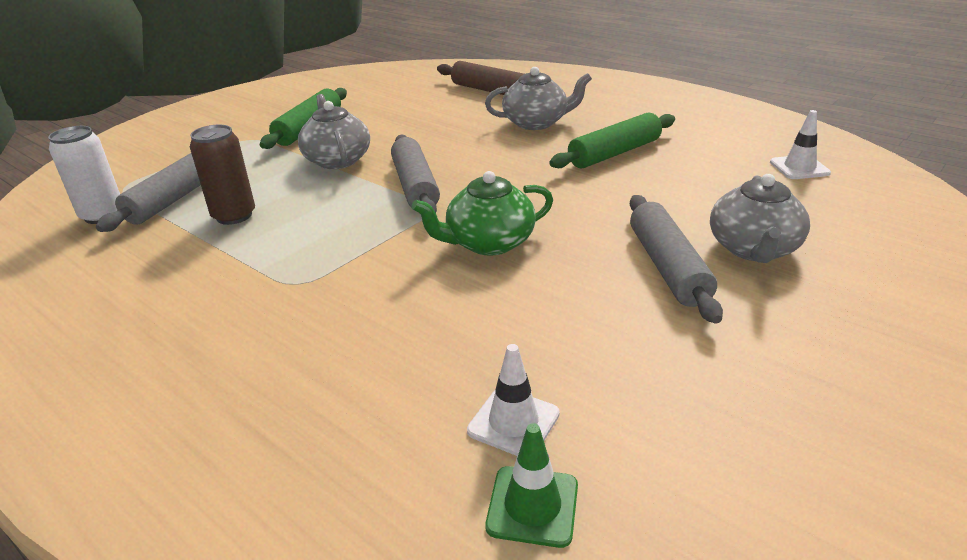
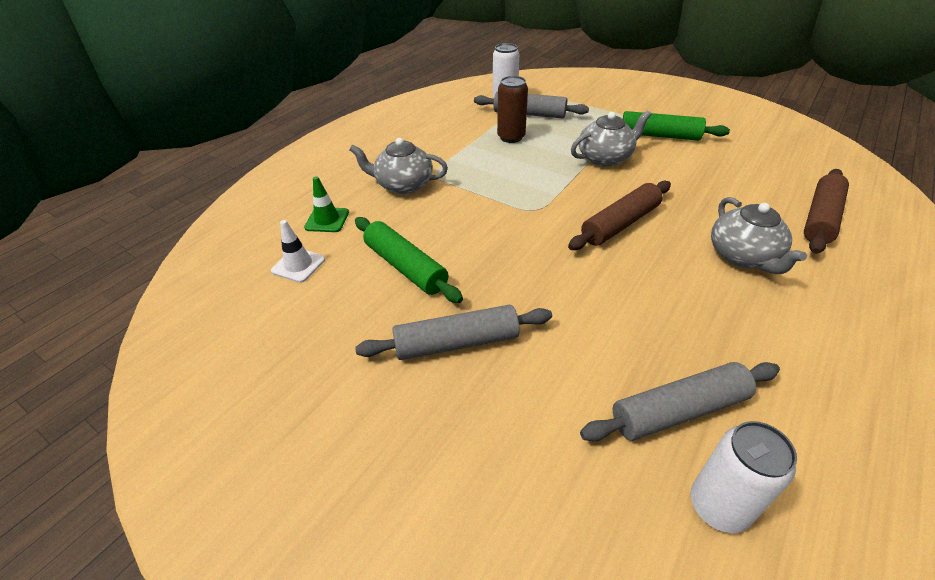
camera: 85 degrees right, 10 degrees up
(415, 186) = (571, 198): grey rolling pin -> grey rolling pin (678, 410)
(474, 165) = (620, 224): none -> brown rolling pin
(488, 243) = (487, 242): green teapot -> none
(532, 506) = (240, 274): green traffic cone -> green traffic cone (327, 220)
(614, 153) = (687, 316): green rolling pin -> green rolling pin (406, 267)
(753, 249) = (491, 410): grey teapot -> grey teapot (403, 185)
(799, 168) = (718, 506): white traffic cone -> white can

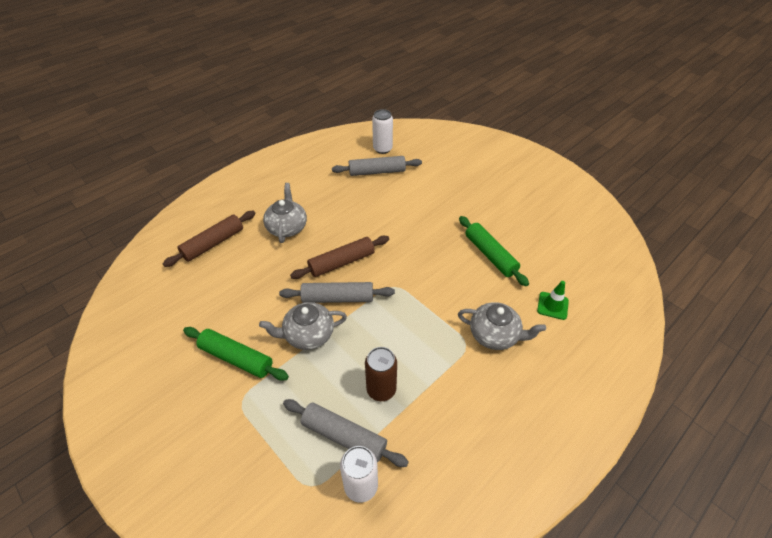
camera: 170 degrees left, 5 degrees up
(298, 265) = (561, 268): white traffic cone -> none
(457, 343) = (463, 209): grey rolling pin -> grey rolling pin (337, 298)

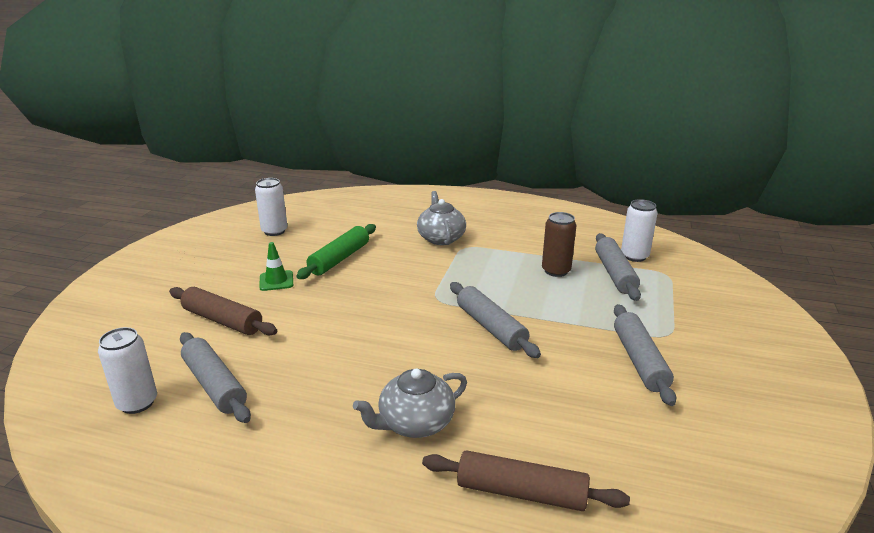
camera: 120 degrees left, 20 degrees down
(236, 358) = (639, 361): green rolling pin -> grey rolling pin
(308, 335) = (556, 327): grey teapot -> none
(341, 262) = (436, 345): brown rolling pin -> brown rolling pin (222, 320)
(552, 305) = (381, 222): green traffic cone -> green traffic cone (276, 281)
(563, 233) = (274, 231): none -> white can

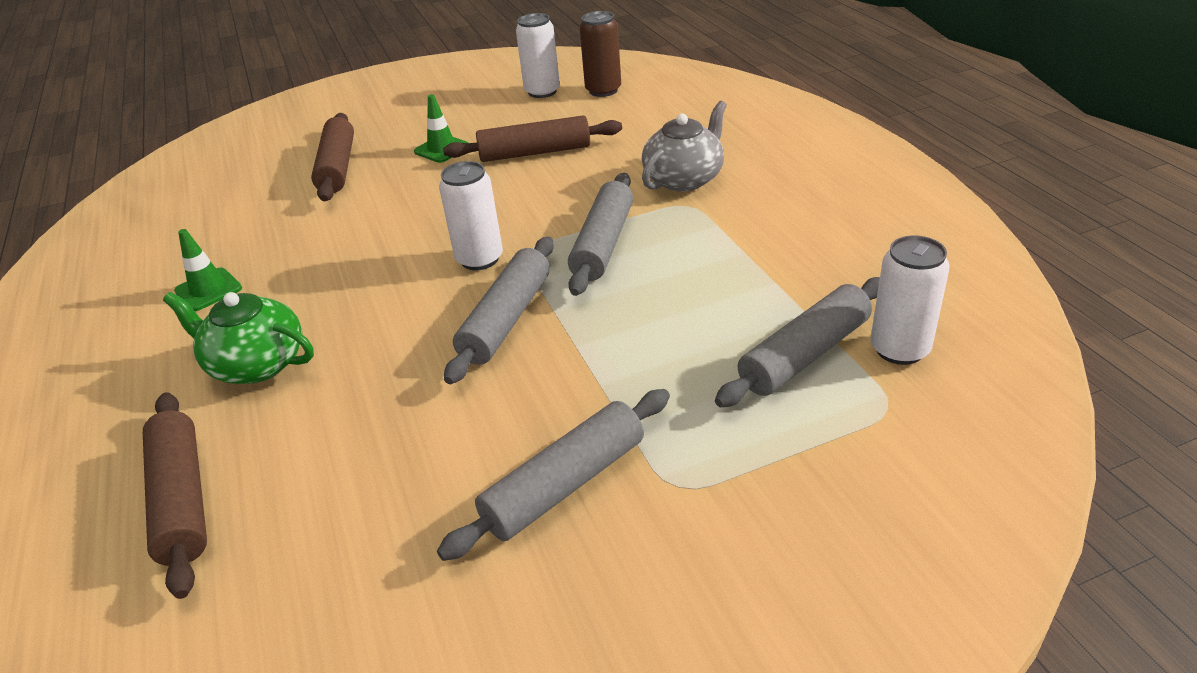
camera: 55 degrees right, 10 degrees up
(137, 403) = (175, 207): white can -> white can (479, 259)
(215, 385) = (230, 224): grey rolling pin -> grey rolling pin (603, 244)
(291, 419) = (208, 290): none -> green traffic cone
(340, 259) = (535, 153): green rolling pin -> brown rolling pin
(415, 423) = (256, 364): grey teapot -> green teapot
(556, 271) = (730, 300): brown can -> brown can (603, 90)

